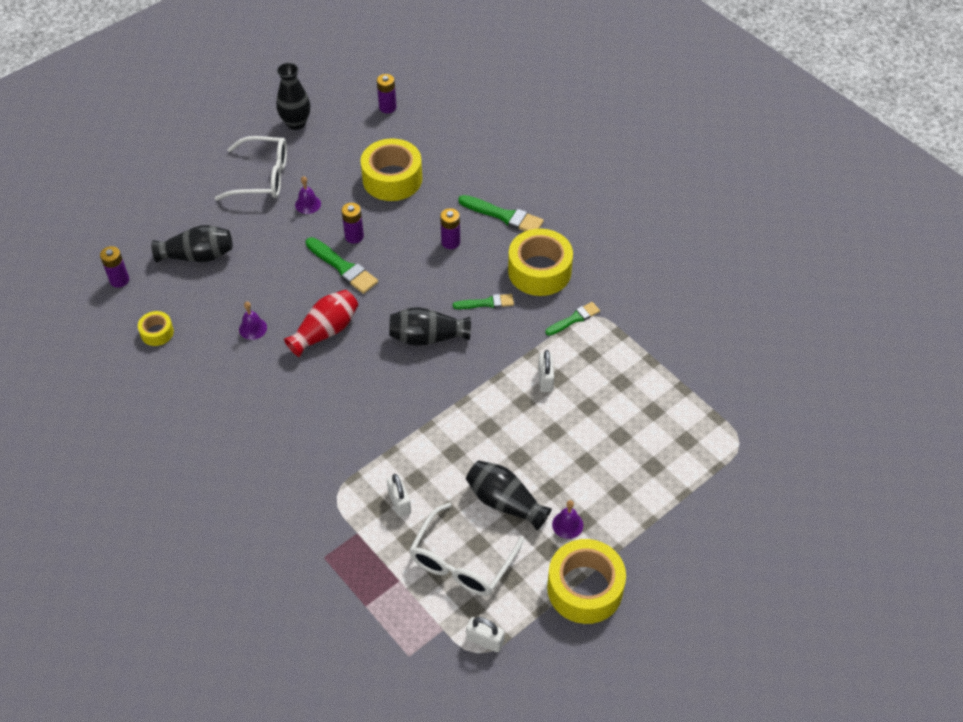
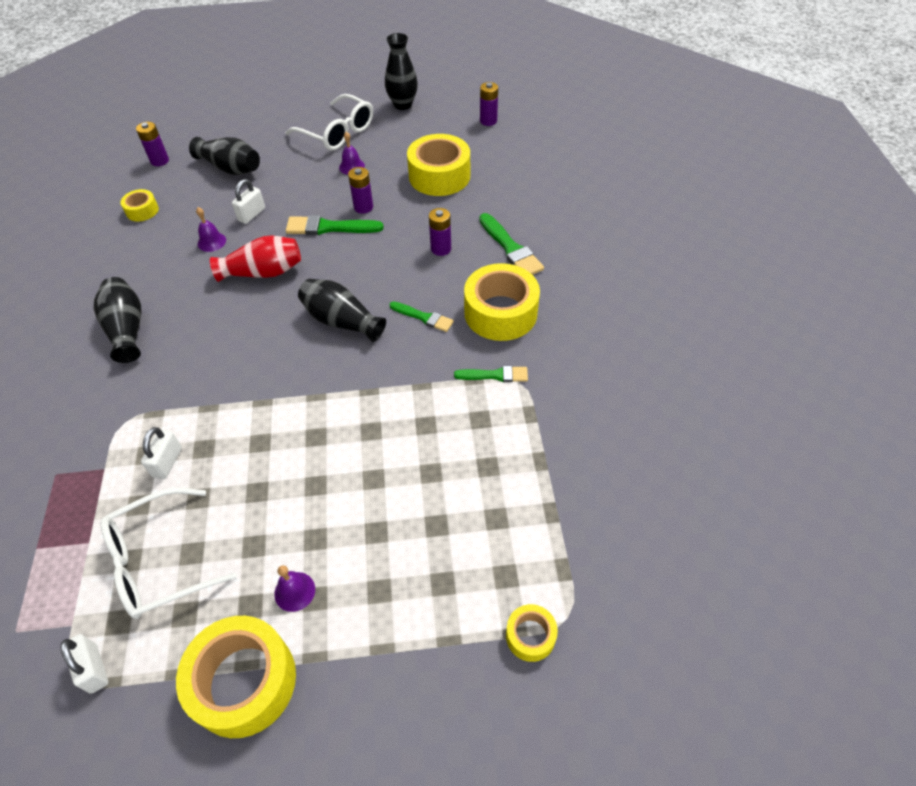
camera: 35 degrees right, 0 degrees up
(343, 267) = (329, 227): green brush -> green brush turned 105 degrees clockwise
(505, 502) = (258, 525): black vase -> black vase (127, 329)
(545, 379) = (413, 420): white padlock -> white padlock (251, 214)
(727, 464) = (530, 636): none -> yellow tape

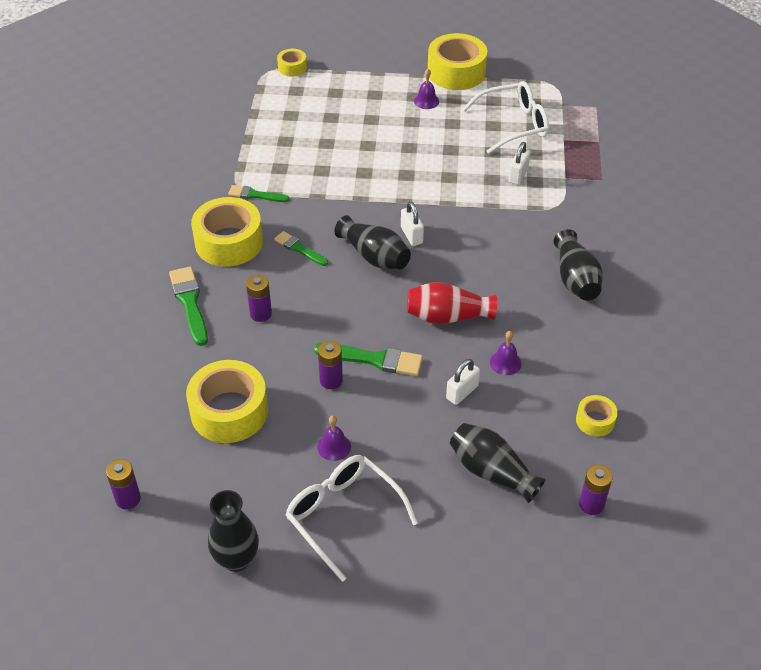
camera: 170 degrees left, 5 degrees down
(94, 669) = (543, 87): white padlock -> white padlock (411, 235)

